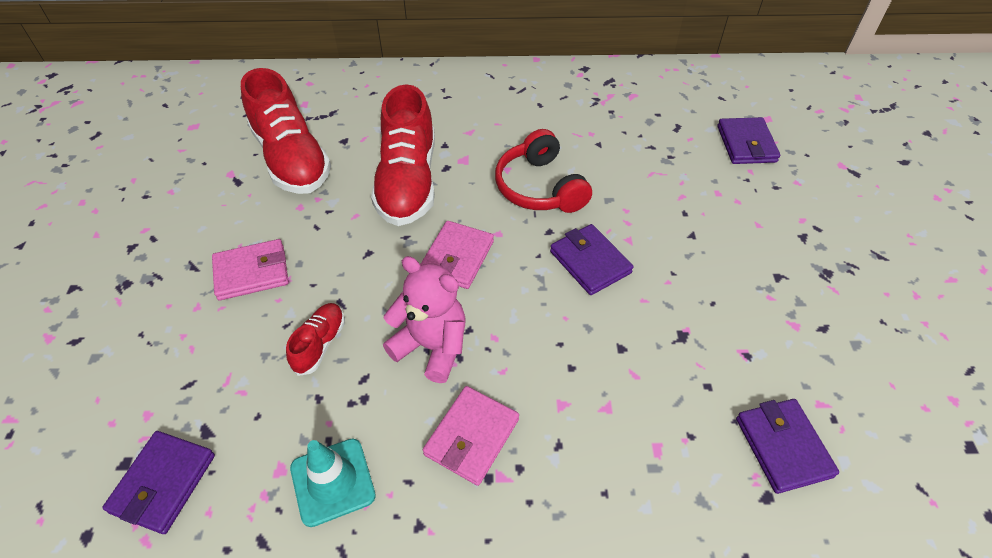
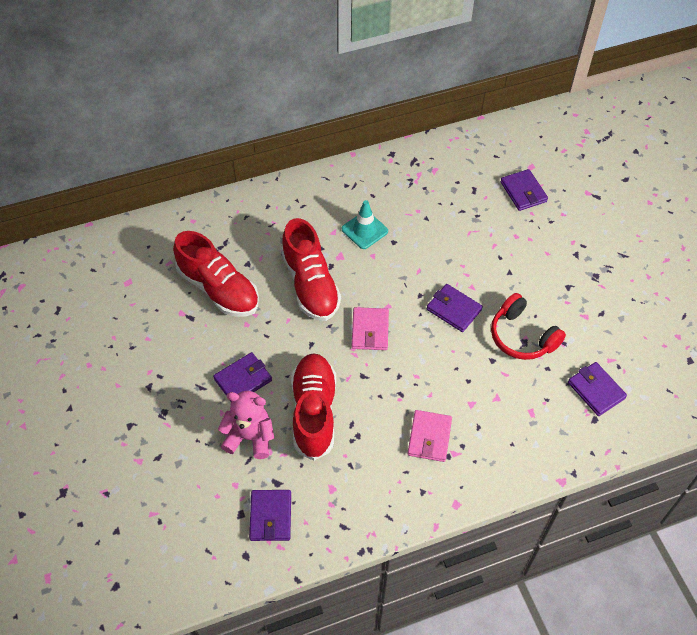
camera: 20 degrees left, 5 degrees up
(252, 272) = (243, 380): pink wallet -> purple wallet
(320, 344) = (314, 412): red shoe -> red shoe, size x2.12
(332, 481) = (365, 485): turquoise traffic cone -> turquoise traffic cone (364, 230)
(432, 346) = (382, 393): pink teddy bear -> pink teddy bear (249, 437)
(539, 187) = (400, 264): red headphones -> red headphones (522, 336)

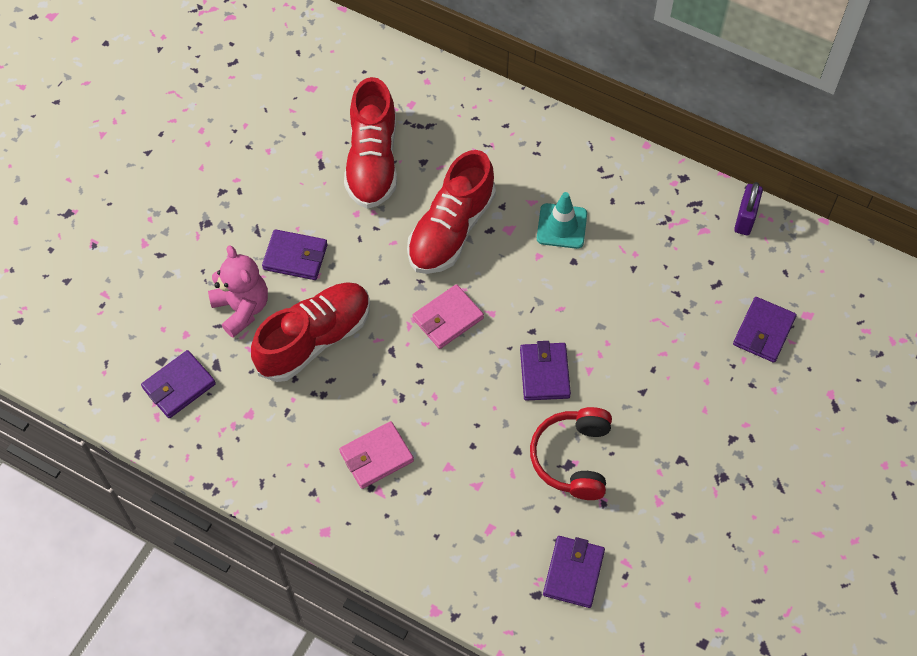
camera: 50 degrees right, 5 degrees up
(445, 147) = (745, 219): none -> purple padlock

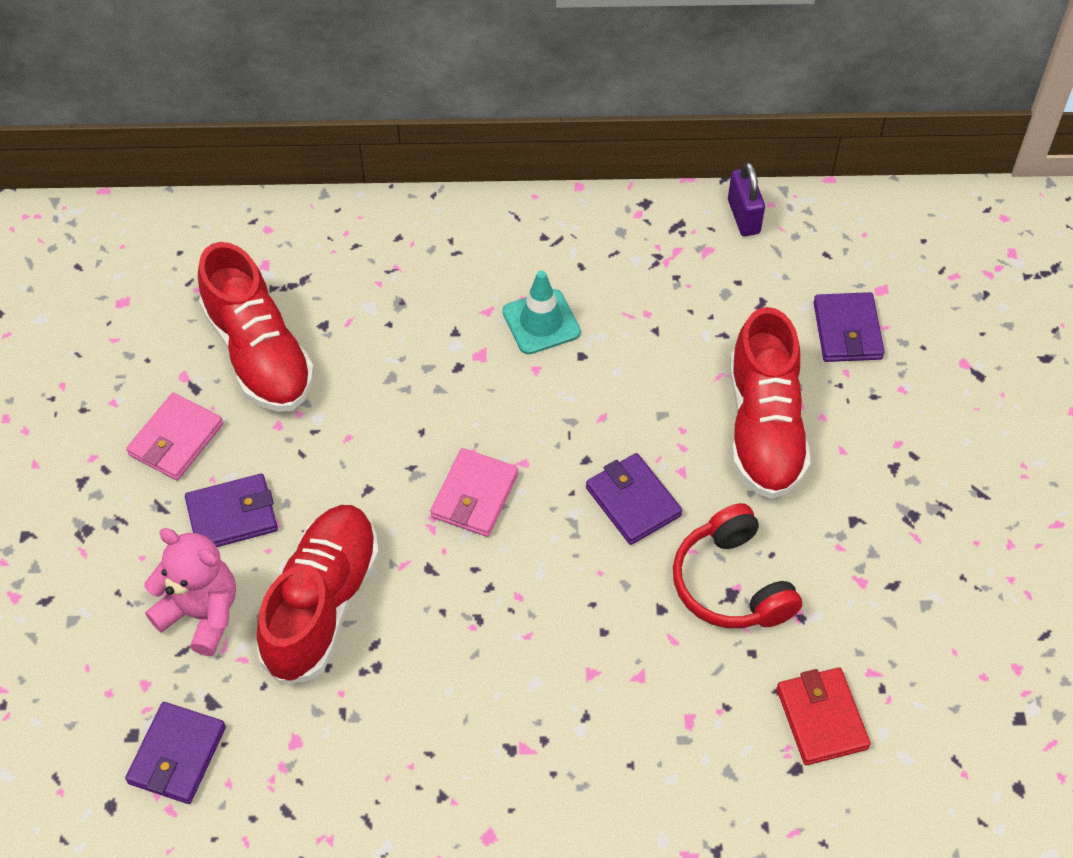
camera: 30 degrees left, 5 degrees down
(376, 457) = (494, 708): pink wallet -> pink wallet (176, 440)
(451, 230) = (410, 389): red shoe -> red shoe (764, 428)
(573, 573) = (821, 718): purple wallet -> red wallet

